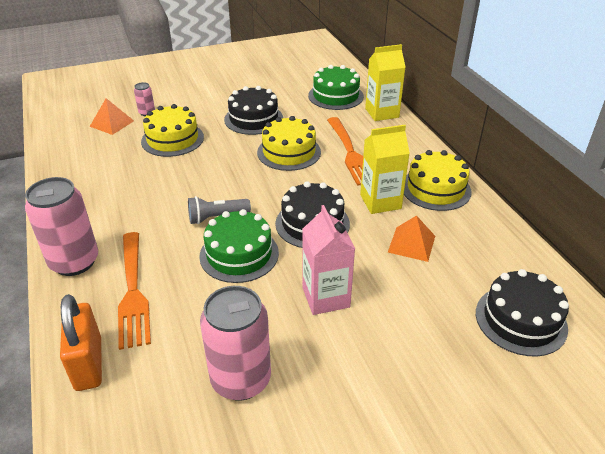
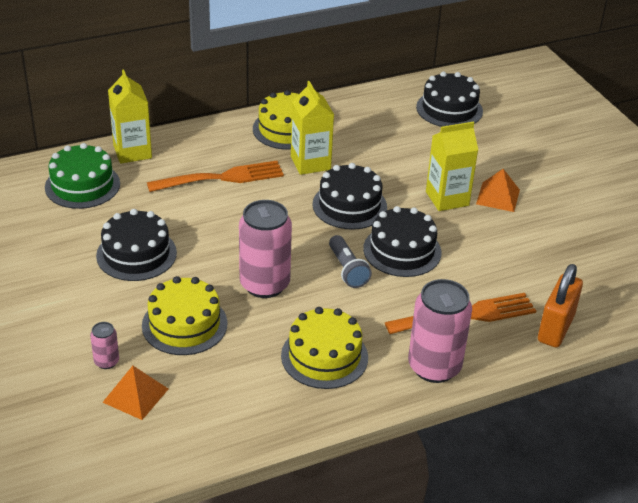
camera: 95 degrees left, 0 degrees up
(88, 364) = (555, 328): orange padlock -> orange padlock turned 45 degrees counterclockwise
(239, 254) = (402, 250): green cake -> black cake
(241, 379) = (544, 241): pink can -> pink can (264, 284)
(289, 152) = (218, 222): yellow cake -> yellow cake (324, 356)
(325, 297) = (447, 198): pink carton -> yellow carton
(411, 244) = (371, 150): orange pyramid -> orange pyramid (498, 196)

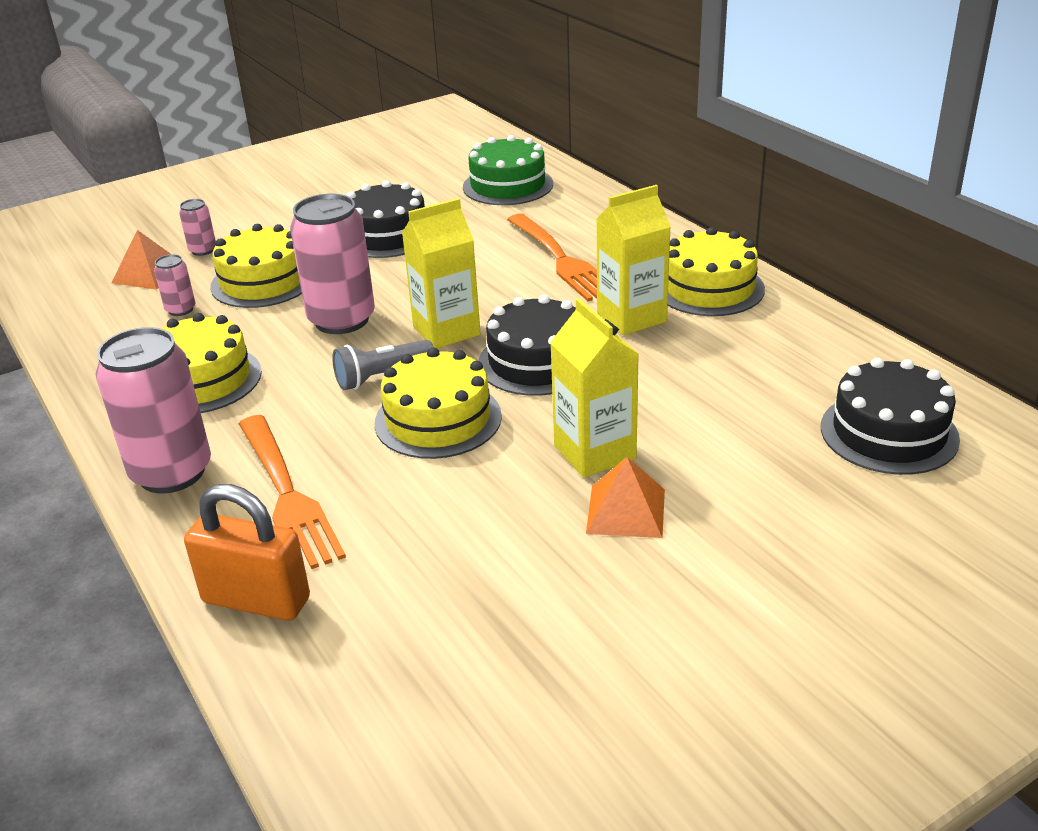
camera: 85 degrees right, 5 degrees down
(132, 152) = (590, 199): yellow carton -> yellow carton (446, 331)
(212, 372) = (181, 310): none -> pink can
(402, 250) = (438, 419): black cake -> yellow cake

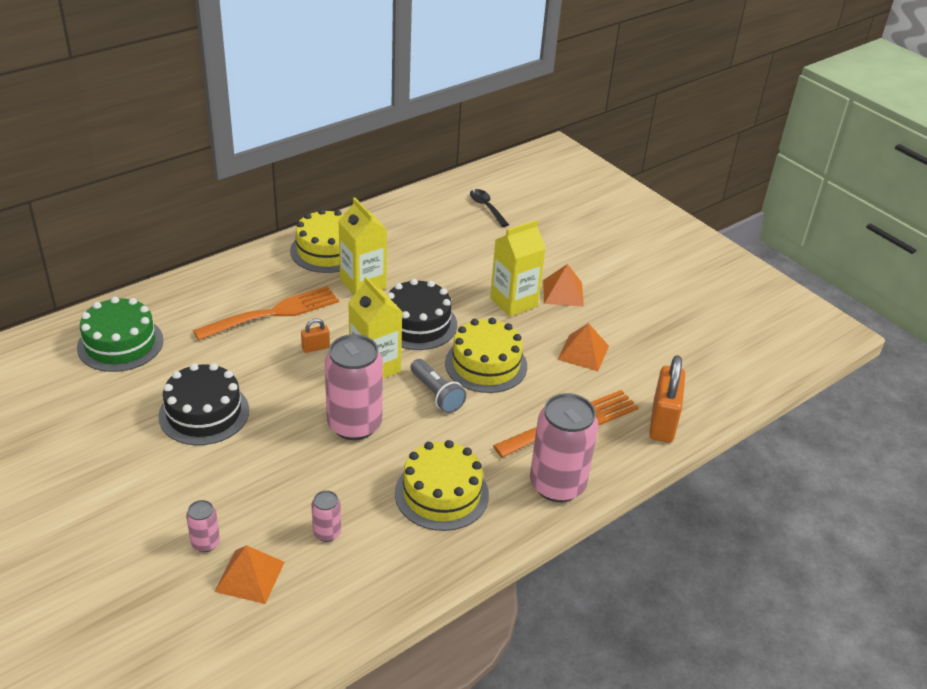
camera: 100 degrees left, 5 degrees up
(263, 281) = (281, 484): yellow cake -> none
(453, 522) = (583, 352): none -> orange pyramid
(490, 290) = (315, 348): none -> orange padlock
(889, 433) = (486, 207): black cake -> black spoon

